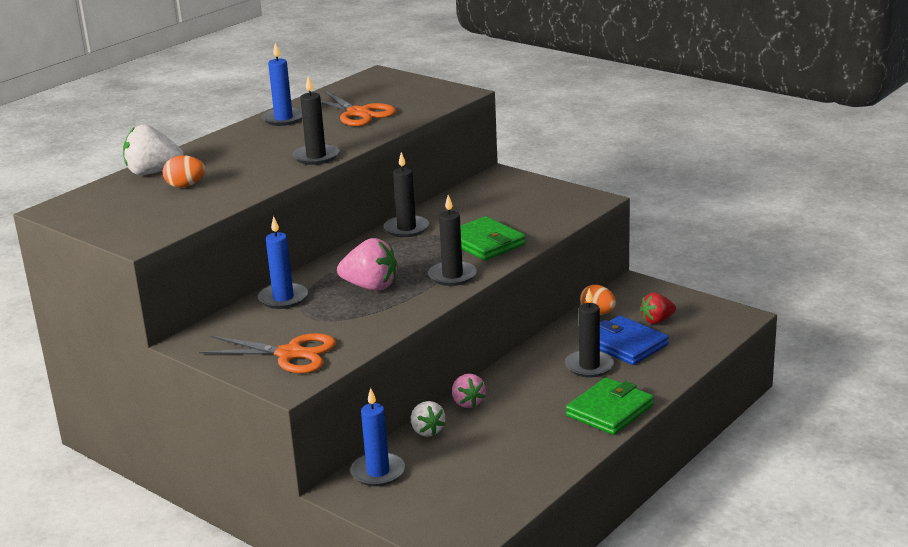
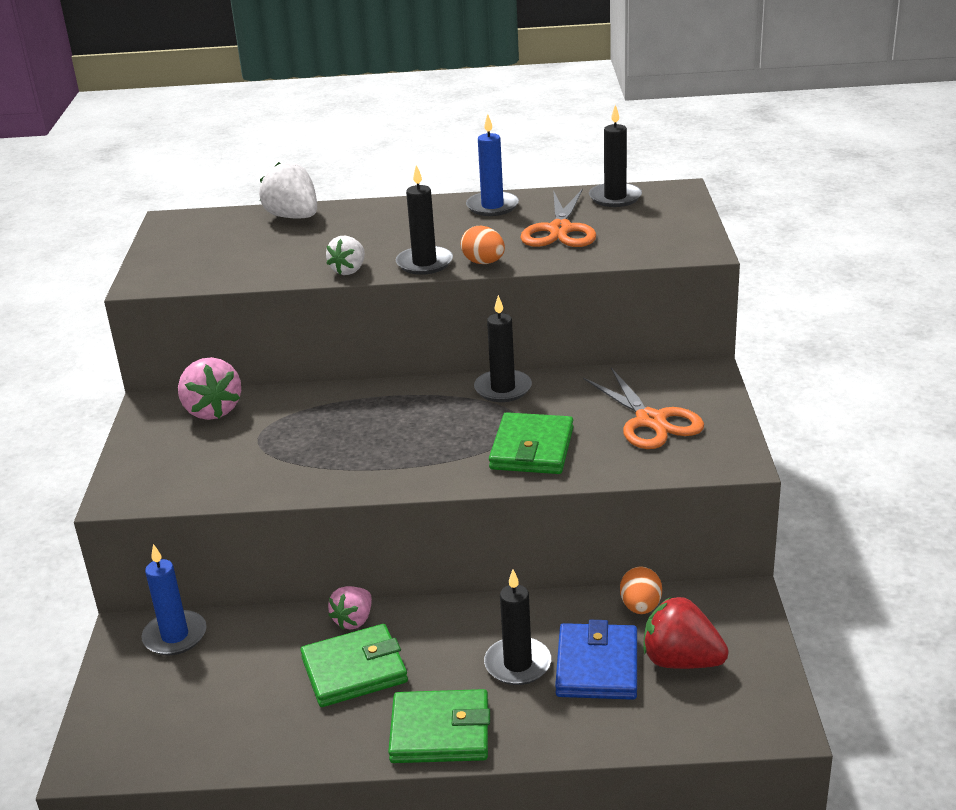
camera: 50 degrees right, 5 degrees up
(185, 186) = (282, 243): orange egg -> orange egg (484, 262)
(283, 298) = (279, 404): blue candle -> none
(290, 354) = (176, 465): orange scissors -> orange scissors (651, 421)
(371, 287) = (355, 436): pink strawberry -> pink strawberry (212, 410)
(427, 431) = (275, 624): white strawberry -> white strawberry (349, 270)
(452, 276) = (433, 468): black candle -> black candle (615, 197)
(515, 419) = (354, 670): none -> green wallet
(657, 321) = (681, 661): red strawberry -> red strawberry, size x1.56

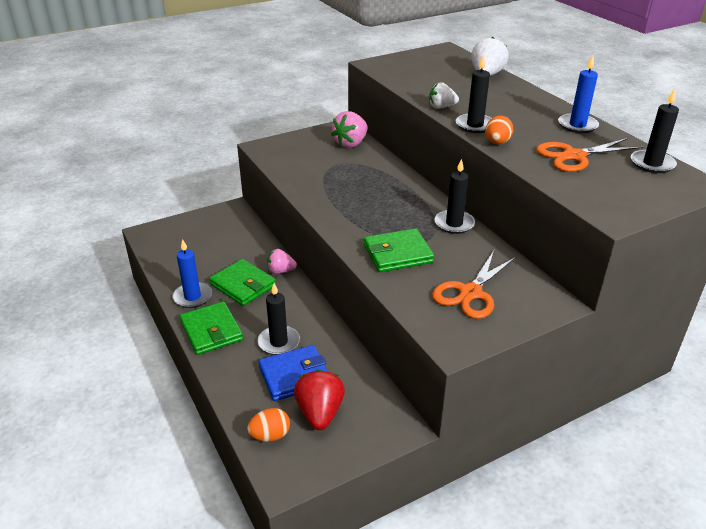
camera: 60 degrees right, 5 degrees up
(175, 636) = (238, 222): blue candle -> blue candle (192, 297)
(640, 607) = (360, 379): orange egg -> orange egg (270, 435)

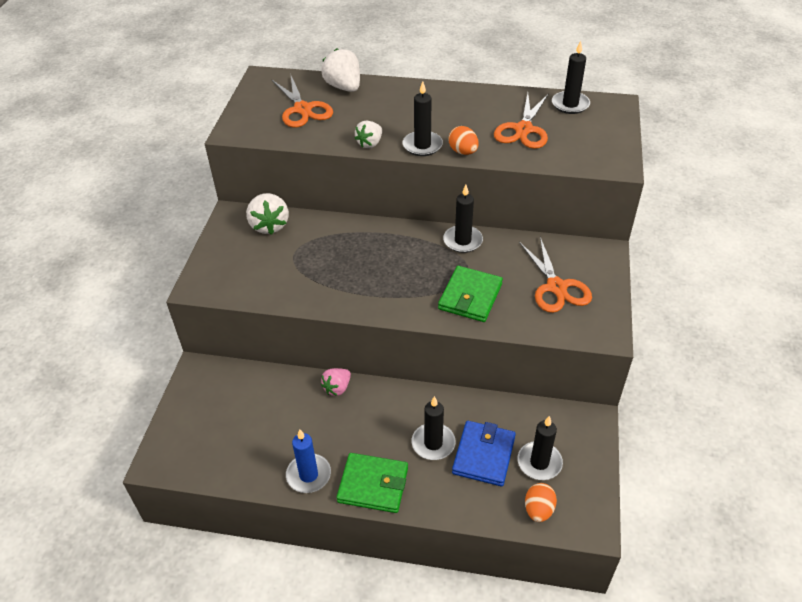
camera: 50 degrees left, 10 degrees up
(243, 285) = (330, 427): green wallet -> none
(320, 413) = (539, 462): red strawberry -> black candle
(351, 144) = (269, 225): pink strawberry -> white strawberry
(436, 73) = (303, 109): none -> orange scissors
(577, 125) = (481, 99): blue candle -> none

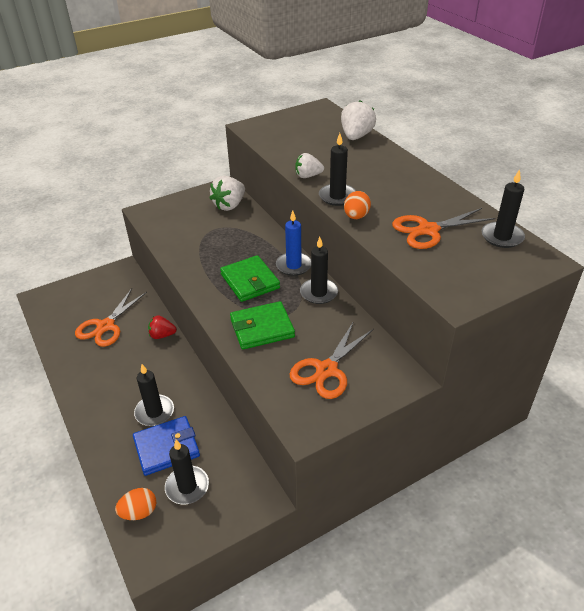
camera: 50 degrees right, 5 degrees down
(303, 109) = (308, 135): orange scissors -> orange scissors (106, 326)
(308, 475) = (77, 366): blue candle -> blue candle (294, 265)
(337, 388) = (162, 335): pink strawberry -> red strawberry
(373, 485) = (92, 402): green wallet -> green wallet (250, 281)

